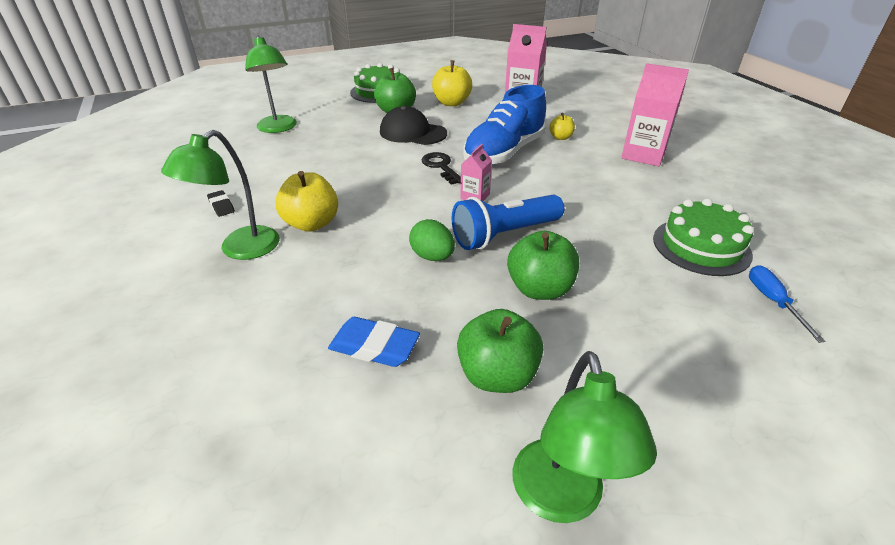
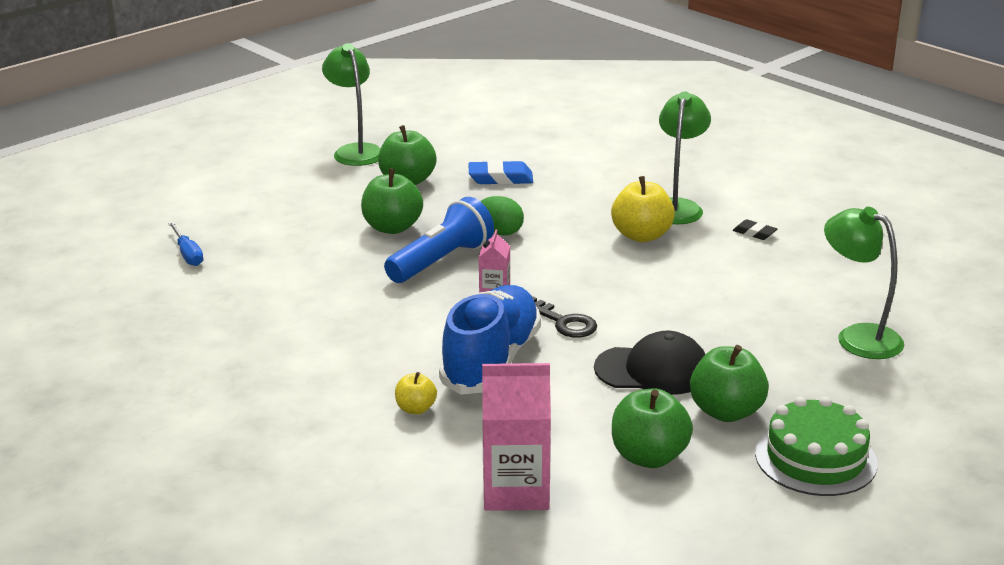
camera: 160 degrees right, 10 degrees down
(451, 103) = (649, 457): yellow apple -> green apple
(643, 155) = (282, 399): pink carton -> none
(701, 246) = (236, 287): green cake -> none

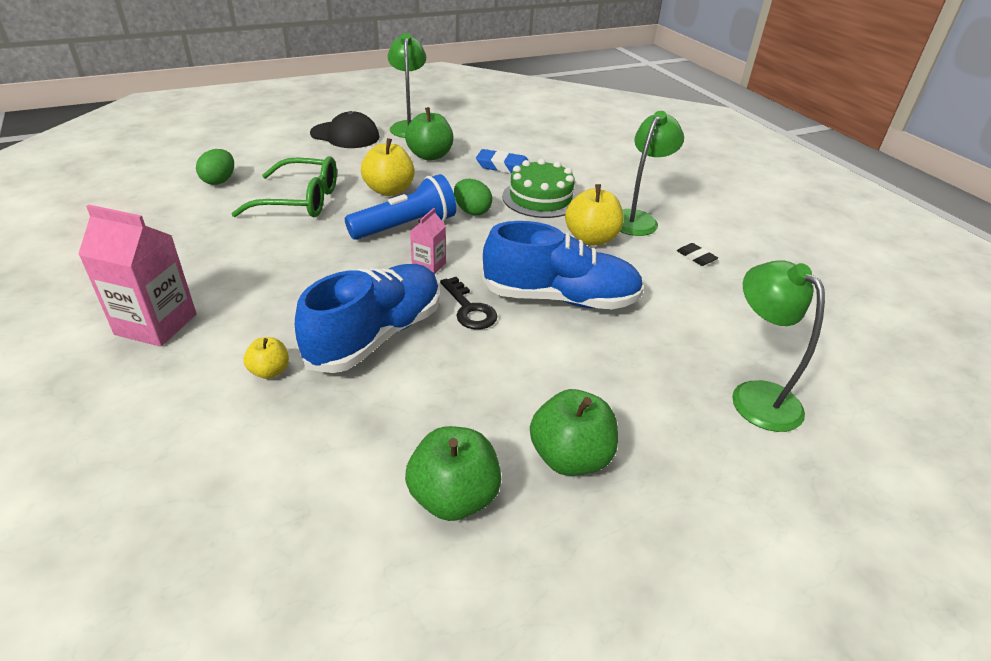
camera: 15 degrees right, 10 degrees up
(188, 254) = (219, 181): blue screwdriver -> green egg
(302, 257) = (300, 201): none -> green glasses
(392, 227) = (389, 190): green apple -> yellow apple
(516, 490) = (286, 504): pink carton -> pink carton (156, 324)
(644, 296) = (560, 298): none -> blue shoe
(652, 370) = (521, 384): black cap -> black cap (345, 135)
(815, 458) = (641, 556): green cake -> green cake (540, 198)

